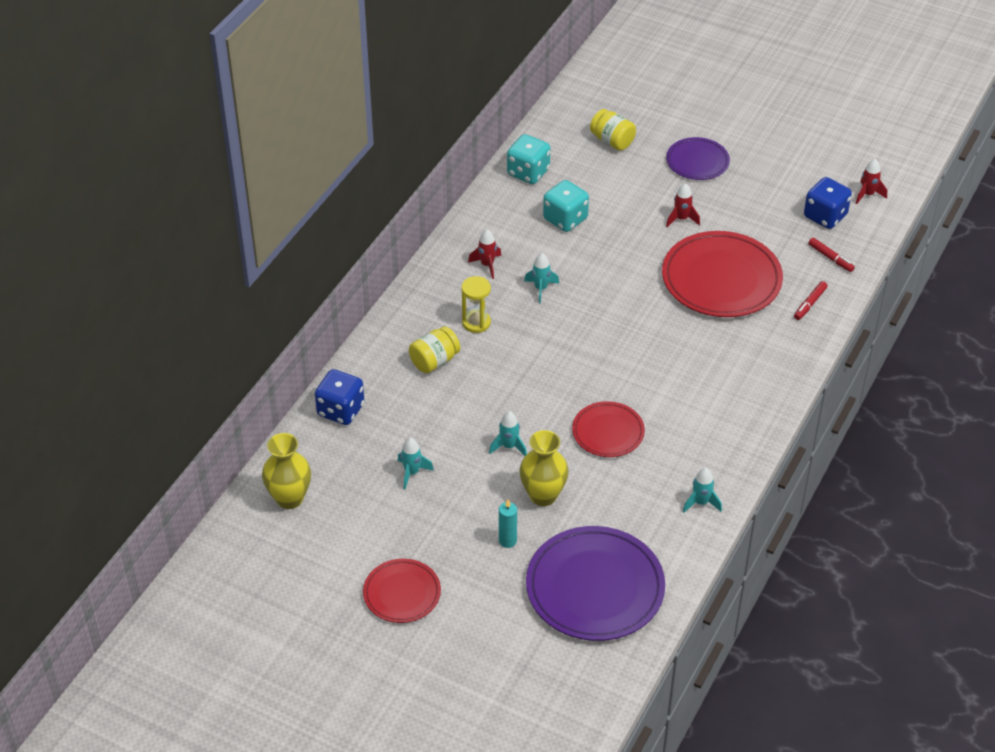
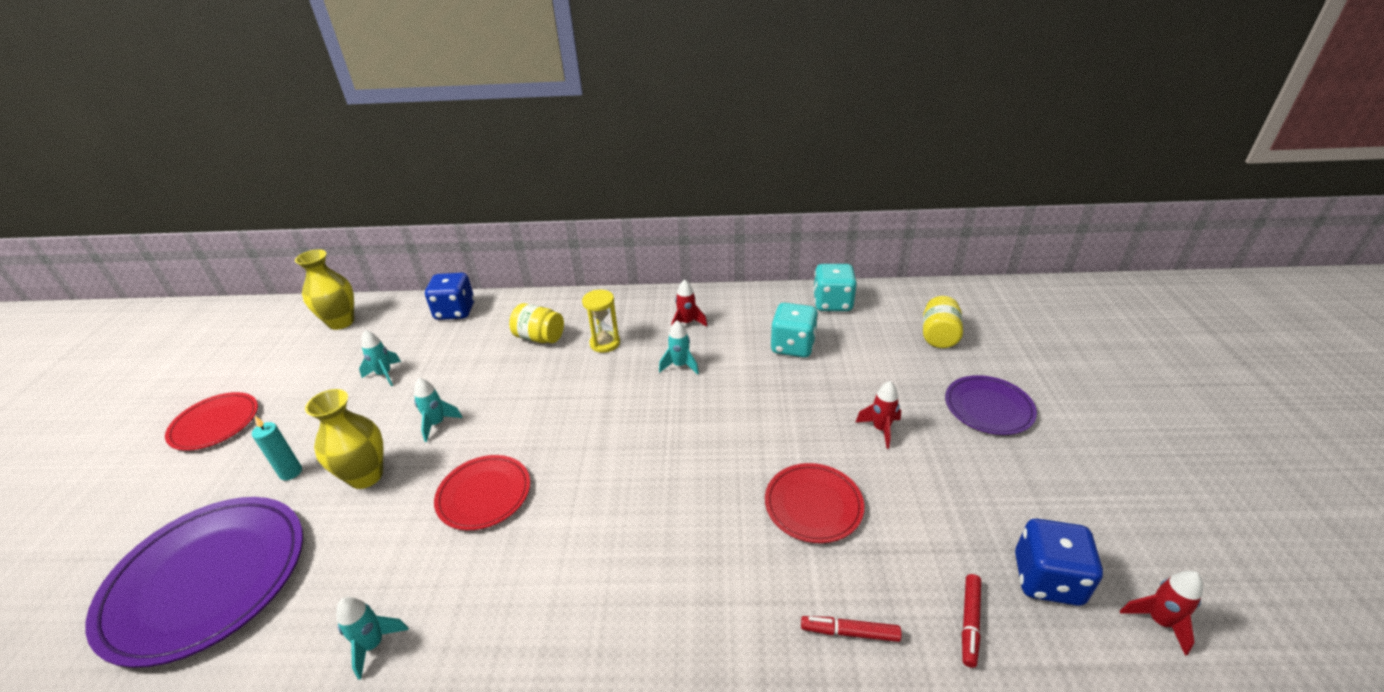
camera: 65 degrees right, 10 degrees down
(721, 279) = (813, 505): red plate -> red plate, size x0.56

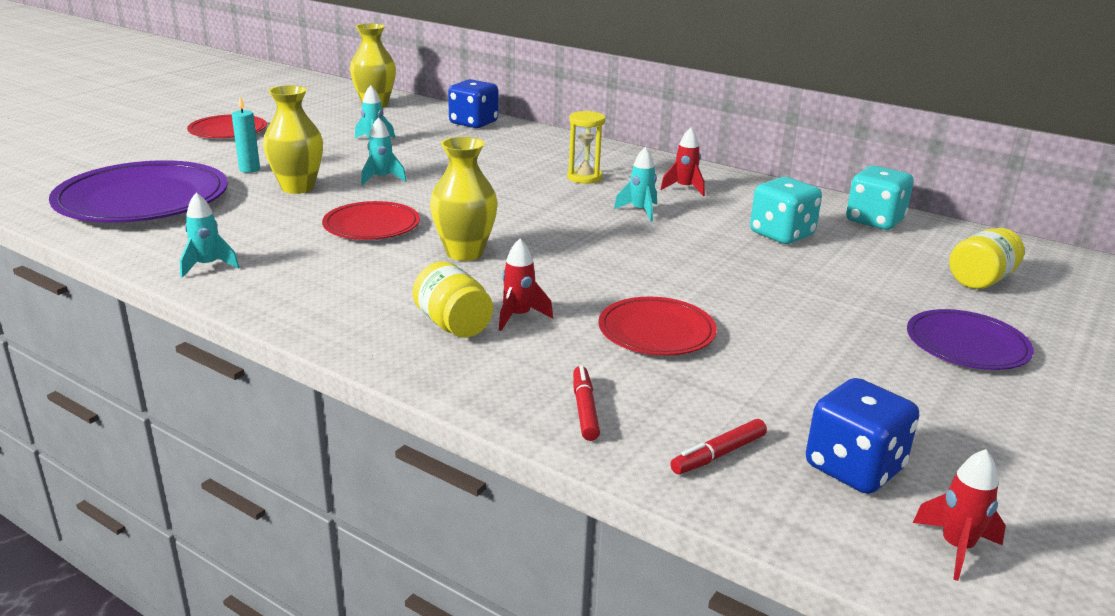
camera: 30 degrees right, 10 degrees down
(540, 337) = (528, 158): yellow jar -> yellow jar (453, 325)
(595, 488) = (464, 253): none -> yellow vase
(849, 632) = (584, 409): red marker -> red marker turned 45 degrees clockwise
(880, 429) = (803, 314): red rocket -> red rocket (519, 316)

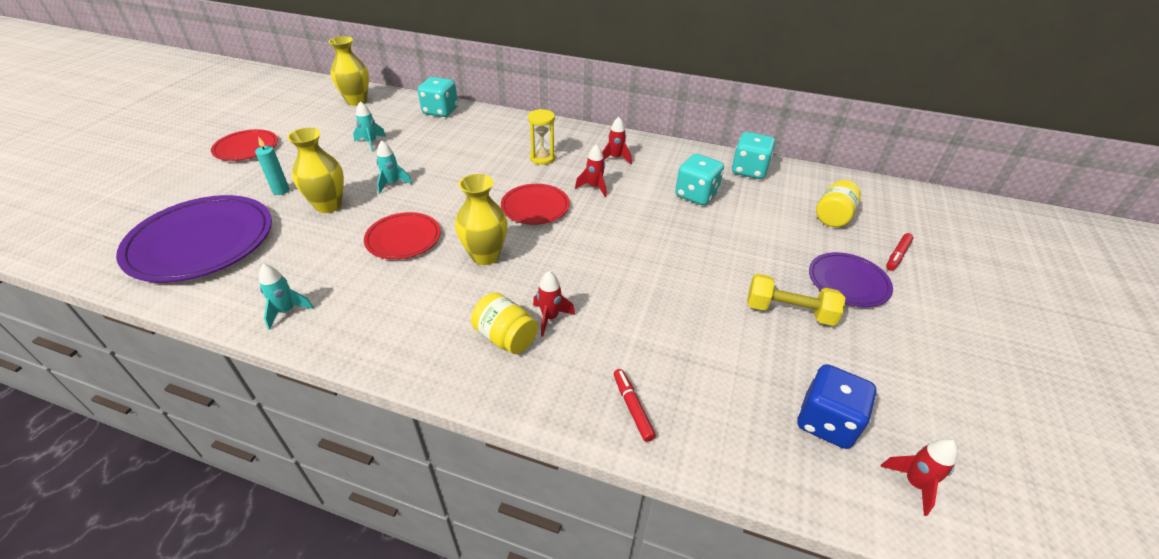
camera: 15 degrees left, 15 degrees up
(473, 123) = (440, 111): blue dice -> turquoise dice
(640, 211) = (594, 187): turquoise rocket -> red rocket
(656, 331) = (651, 312): red plate -> red plate (535, 207)
(718, 454) = (738, 432): red marker -> red marker (897, 255)
(858, 359) = (789, 311): none -> yellow dumbbell

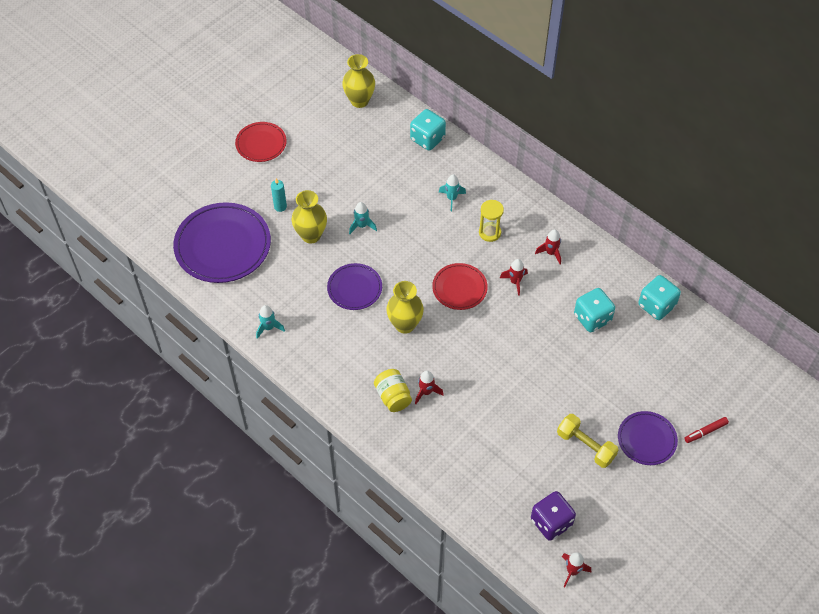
camera: 25 degrees right, 15 degrees up
(371, 143) = (358, 167): turquoise rocket -> turquoise rocket (452, 198)
(403, 238) = (354, 288): red plate -> purple plate
(632, 407) = (445, 470): red marker -> none
(826, 422) = (551, 522): blue dice -> purple dice
(833, 217) = (687, 379): yellow jar -> none

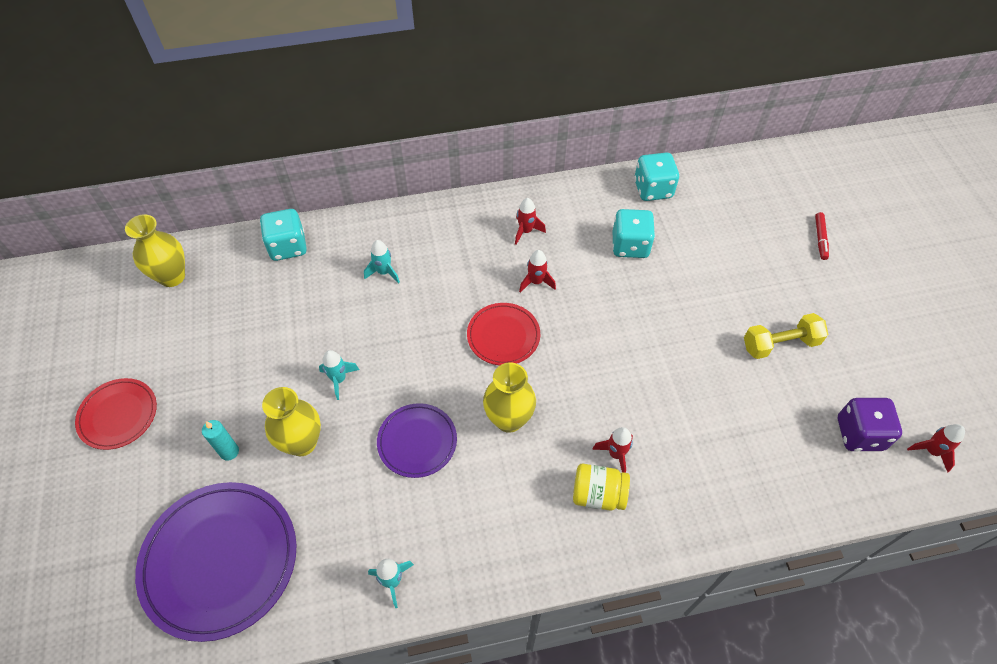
camera: 55 degrees left, 0 degrees up
(489, 232) = (457, 266): yellow hourglass -> none
(646, 439) = (802, 288): purple plate -> none

